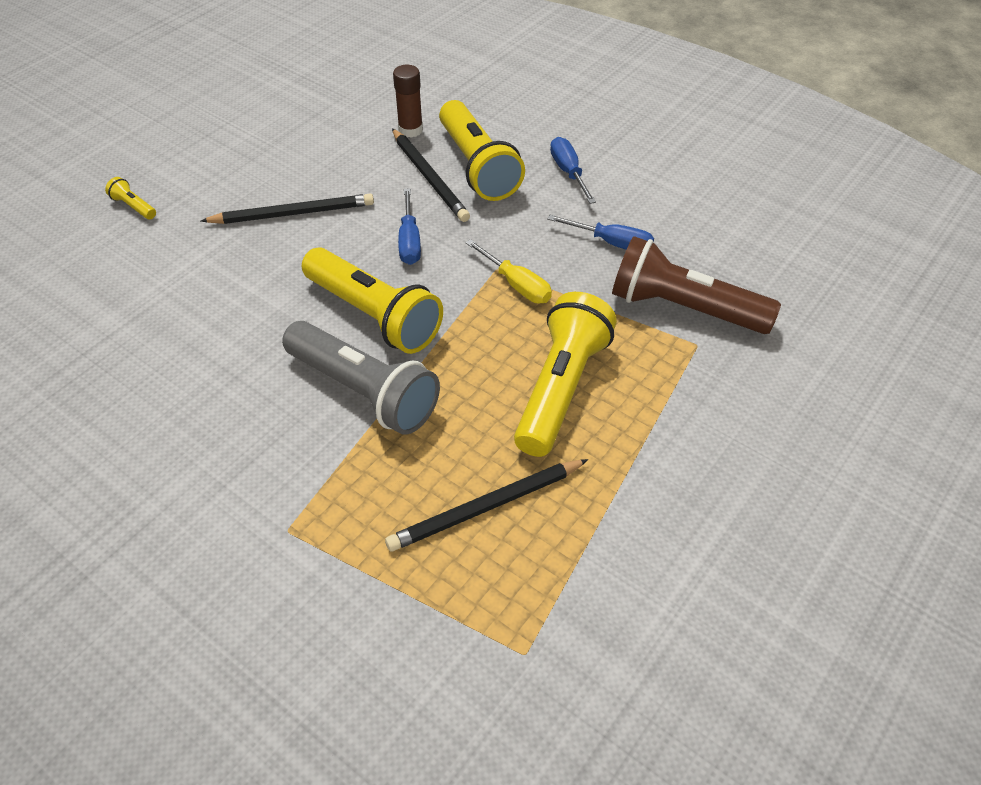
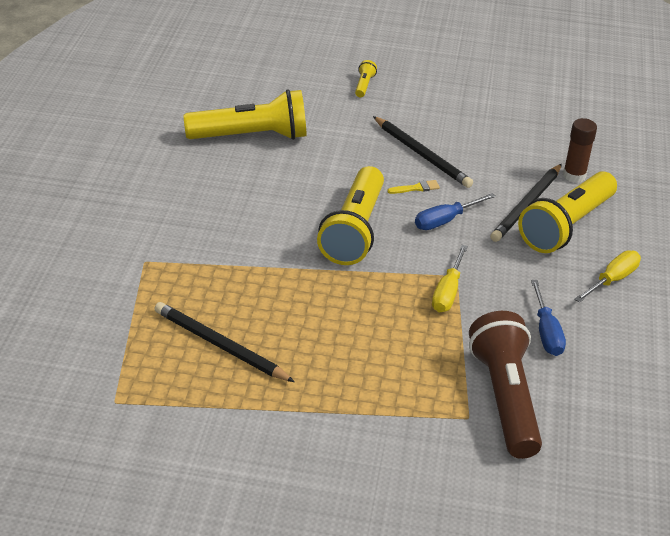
camera: 60 degrees right, 10 degrees down
(342, 240) = (416, 188): none -> yellow brush
(363, 392) = (280, 252): grey flashlight -> none
(561, 388) = (357, 350): yellow flashlight -> yellow flashlight (251, 136)
(568, 172) = (612, 280): blue screwdriver -> yellow screwdriver

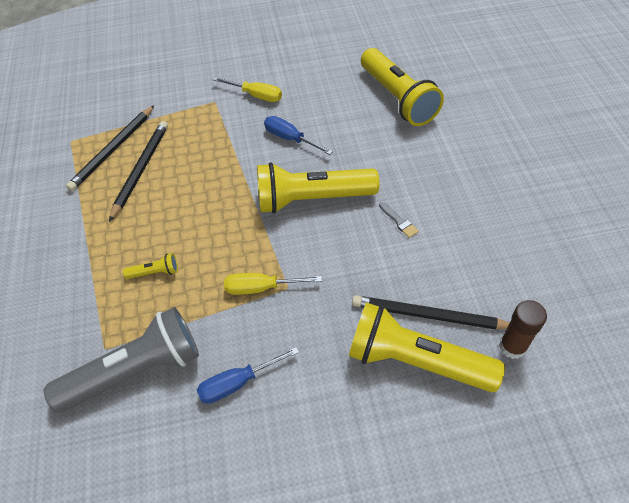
camera: 75 degrees right, 15 degrees up
(364, 85) = (531, 137): yellow flashlight -> yellow flashlight (155, 272)
(416, 188) = (399, 221): yellow brush -> grey brush
(422, 154) = (454, 210): black pencil -> black pencil (113, 150)
(445, 220) = (363, 257): blue screwdriver -> blue screwdriver (290, 139)
(505, 398) = (136, 371): brown flashlight -> grey flashlight
(612, 280) = (347, 427): yellow screwdriver -> yellow screwdriver (256, 95)

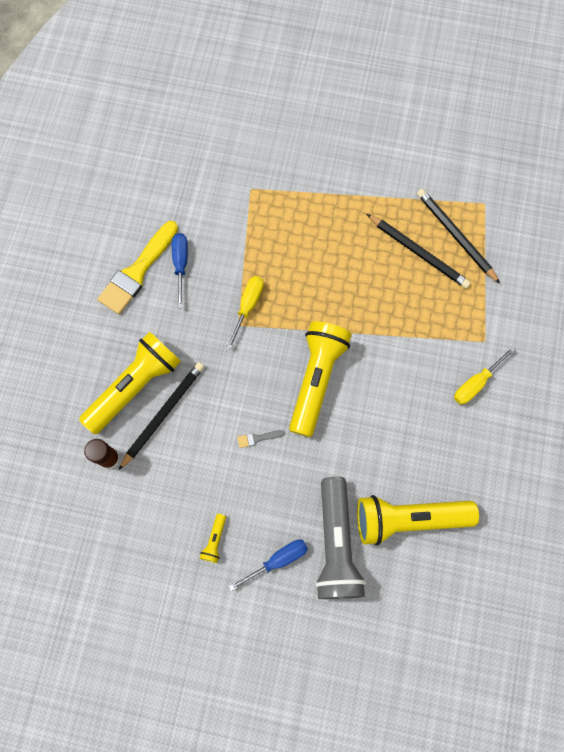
camera: 110 degrees right, 20 degrees up
(136, 371) = (223, 204): grey flashlight -> grey flashlight (336, 544)
(155, 272) = (300, 236): yellow flashlight -> yellow flashlight (214, 540)
(269, 432) = (137, 271): none -> yellow brush
(290, 139) = (399, 391): blue screwdriver -> blue screwdriver (277, 560)

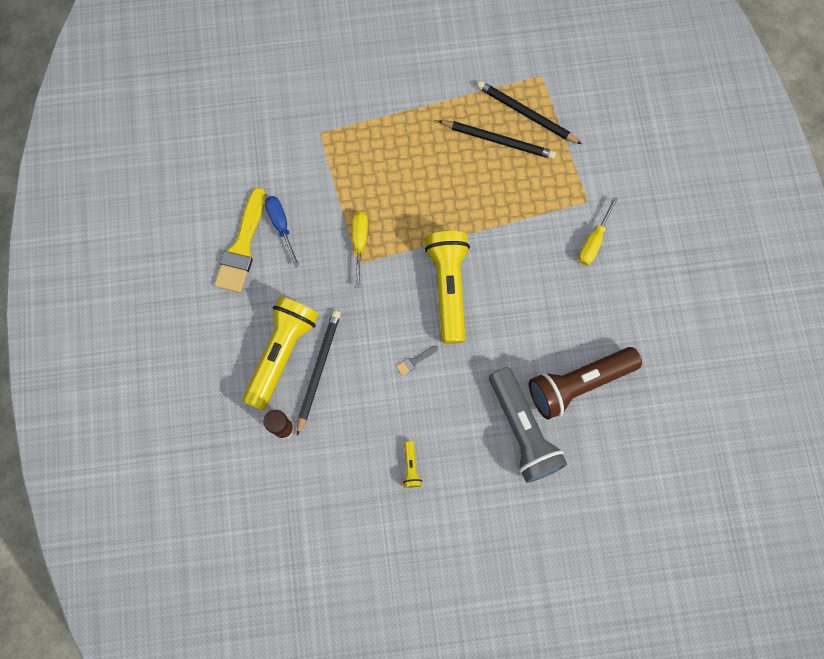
camera: 20 degrees left, 0 degrees up
(277, 560) = (475, 464): blue screwdriver -> none
(408, 518) = (578, 384): yellow flashlight -> brown flashlight

